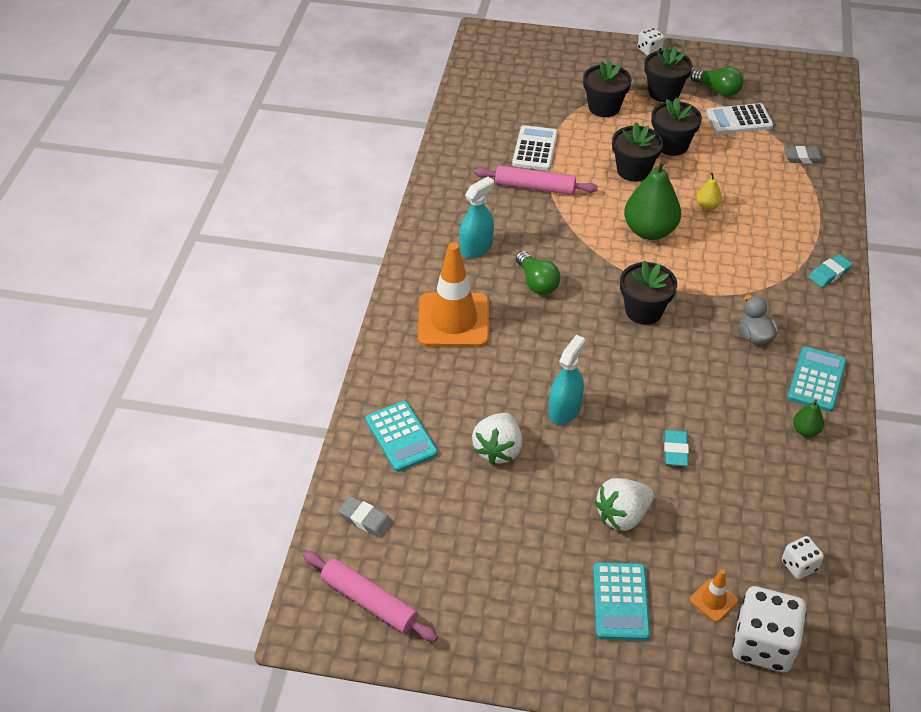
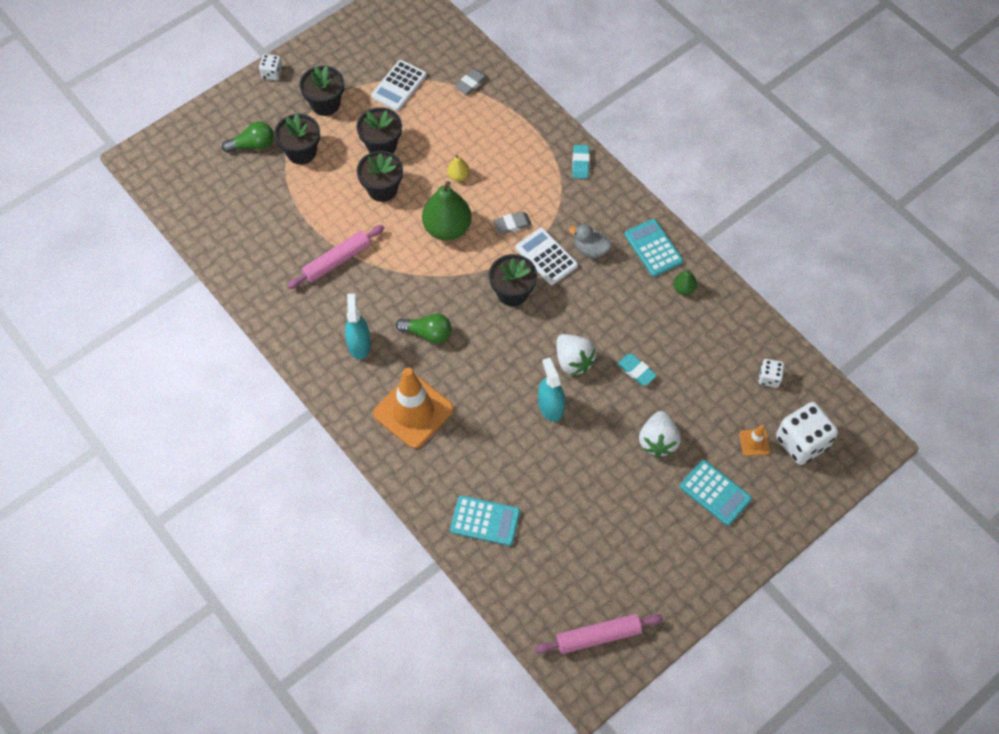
camera: 50 degrees left, 15 degrees up
(365, 519) = (533, 592): grey eraser -> grey eraser (512, 224)
(498, 450) = (547, 471): white strawberry -> white strawberry (573, 361)
(535, 149) = (299, 229): white calculator -> white calculator (546, 257)
(718, 90) = (357, 71): green light bulb -> green light bulb (253, 145)

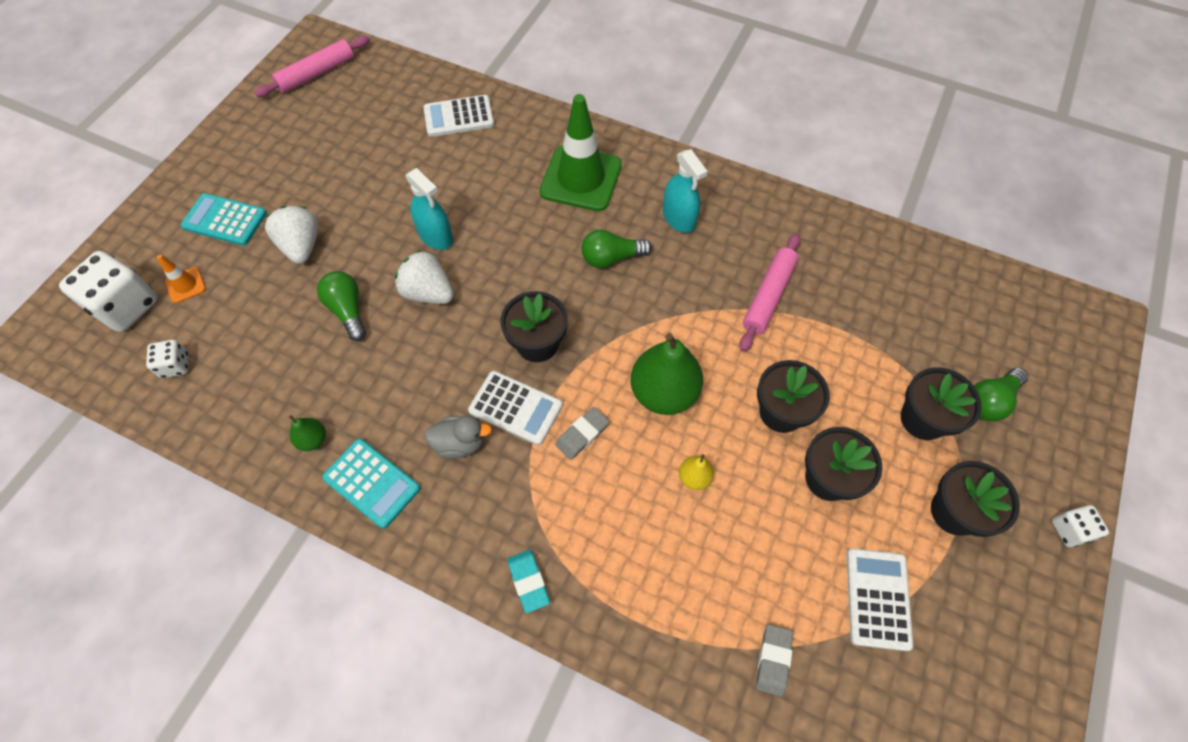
camera: 155 degrees right, 0 degrees up
(413, 411) = (581, 178): orange traffic cone -> green traffic cone
(485, 521) = (459, 117): turquoise calculator -> white calculator
(636, 371) = (348, 310): turquoise eraser -> green light bulb

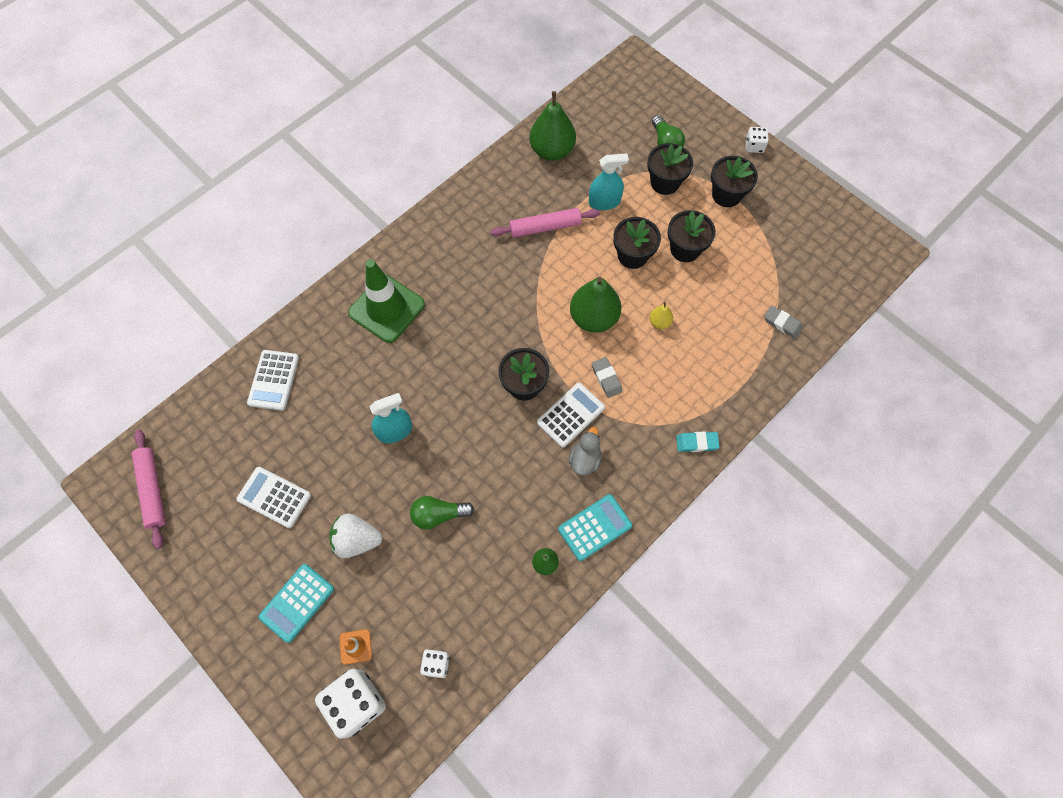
camera: 70 degrees left, 5 degrees up
(428, 292) = (447, 450): white strawberry -> none
(611, 258) = (471, 312): green light bulb -> none
(679, 218) = (455, 256): turquoise spray bottle -> turquoise spray bottle (604, 202)
(768, 296) = (545, 227): pink rolling pin -> pink rolling pin turned 60 degrees counterclockwise
(877, 598) = (763, 256): white calculator -> white calculator (274, 497)
(886, 268) = (552, 151): none -> green pear

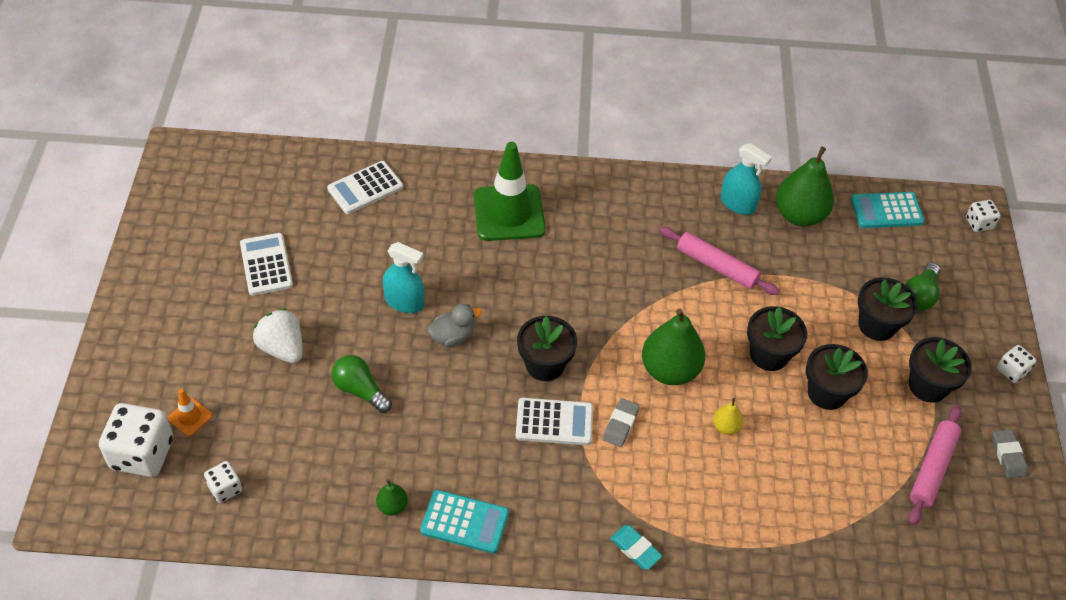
camera: 45 degrees right, 15 degrees down
(153, 490) = (199, 184): pink rolling pin -> pink rolling pin (932, 469)
(297, 603) = (191, 348): turquoise calculator -> turquoise calculator (886, 211)
(585, 459) = (522, 465): grey duck -> grey duck (452, 337)
(604, 202) = (797, 292): turquoise spray bottle -> turquoise spray bottle (737, 204)
(647, 69) = (979, 223): none -> white dice
(782, 323) = (845, 536): grey eraser -> grey eraser (1008, 455)

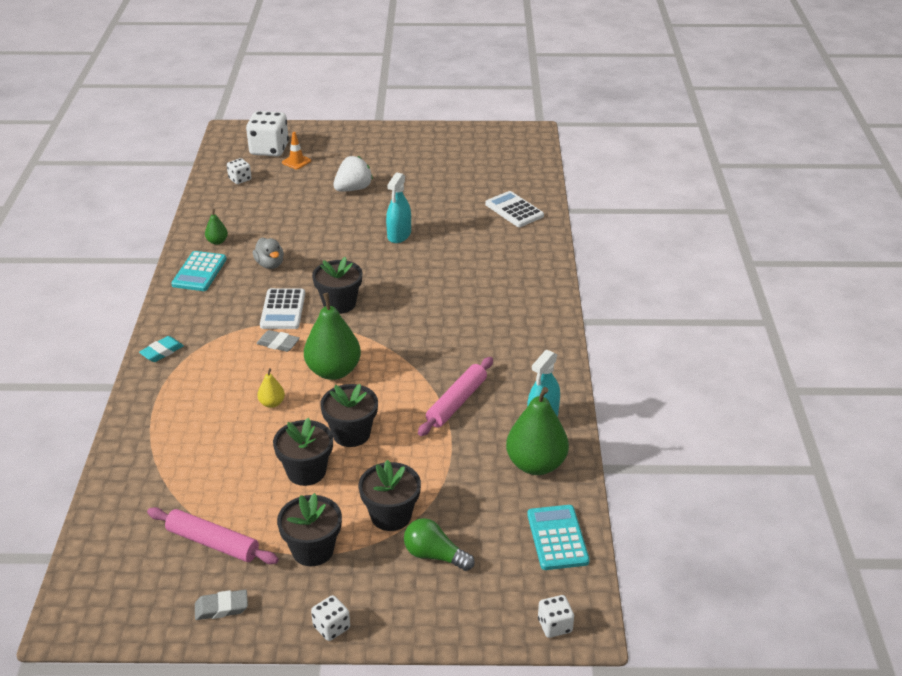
camera: 90 degrees right, 15 degrees down
(266, 265) = (429, 176): white calculator -> none
(360, 390) = (316, 222): green light bulb -> none
(452, 337) = (366, 258): grey duck -> grey duck (270, 264)
(509, 213) = (501, 280): green traffic cone -> none

